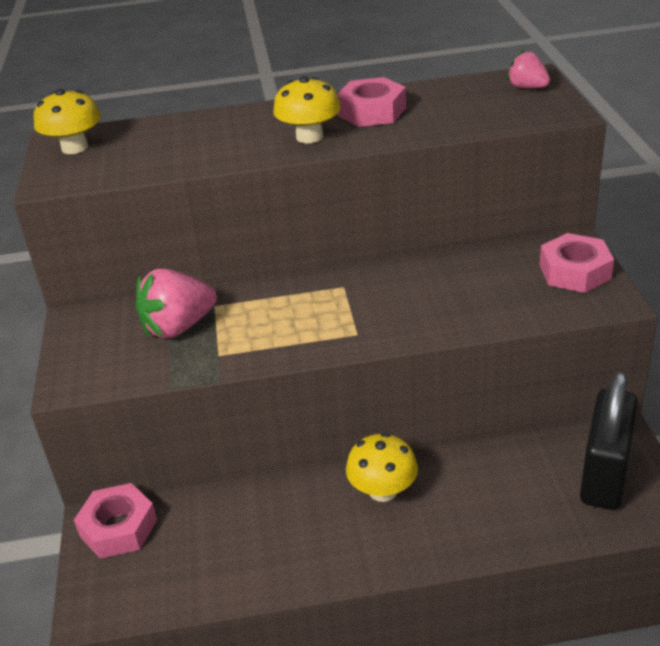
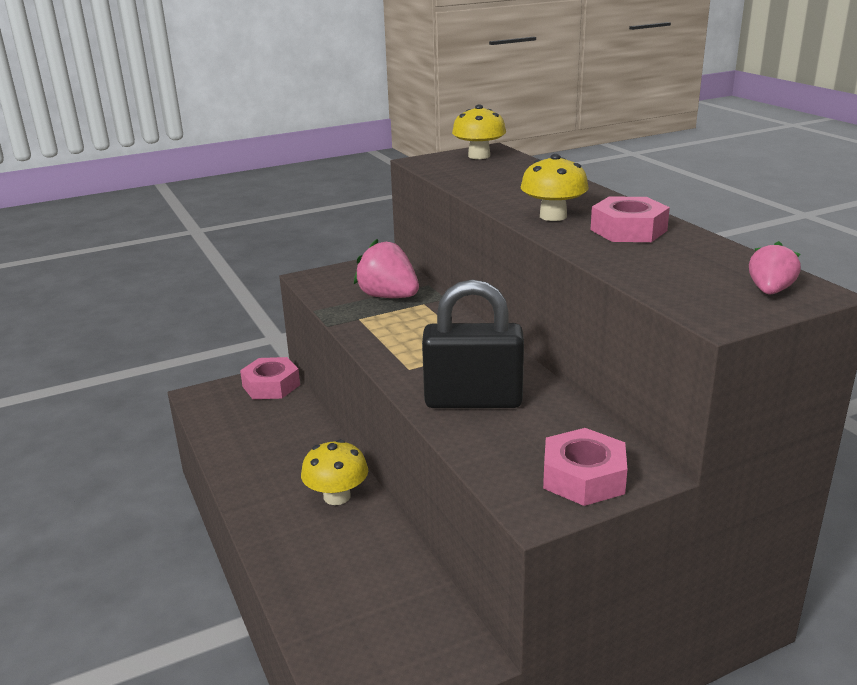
camera: 70 degrees right, 10 degrees down
(604, 475) = (397, 646): black padlock -> black padlock (473, 400)

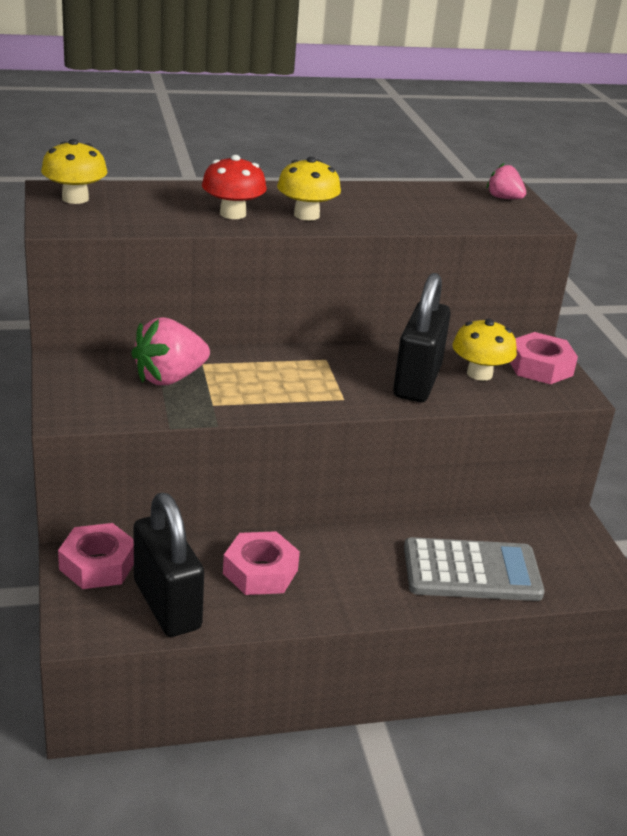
camera: 80 degrees left, 5 degrees up
(233, 421) = (167, 605): none -> black padlock
(332, 576) = (471, 571): none -> grey calculator
(337, 496) = (355, 550): yellow mushroom -> yellow mushroom (479, 373)
(516, 195) = (233, 214): none -> red mushroom
(628, 230) = (362, 201): pink nut -> pink nut (260, 572)

